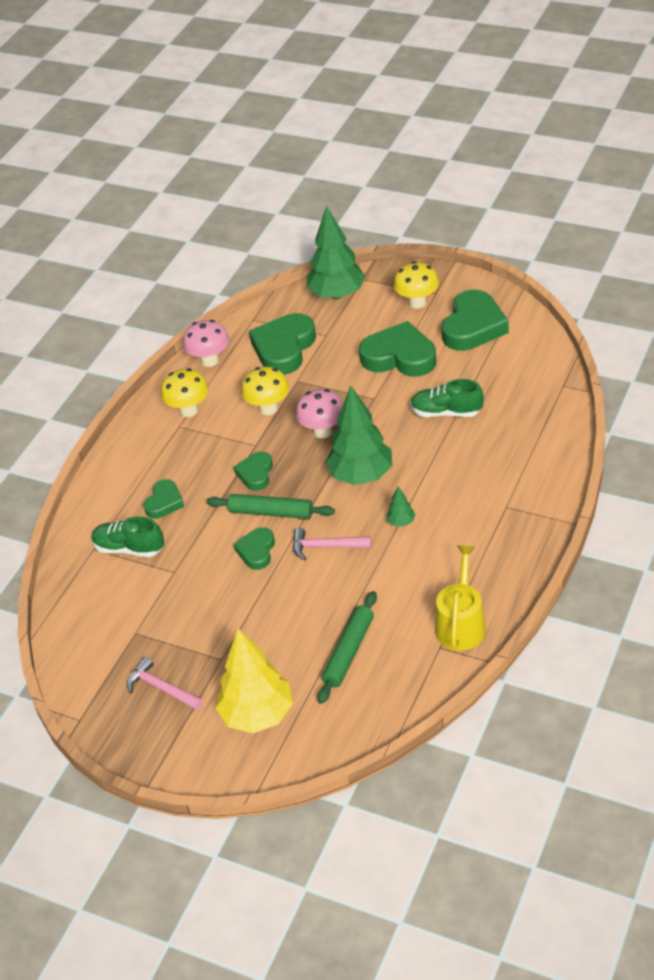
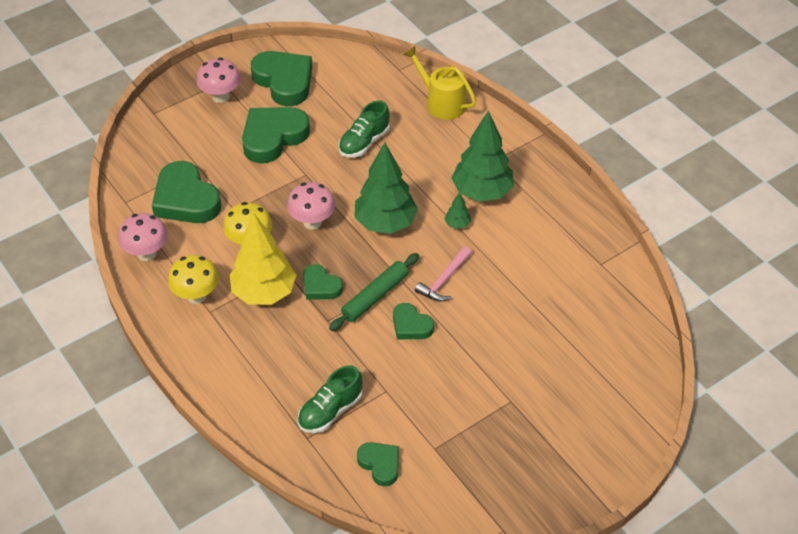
camera: 65 degrees left, 5 degrees up
(162, 688) = (512, 455): pink hammer -> none
(164, 502) = (296, 362): green heart -> green heart (380, 464)
(257, 715) = (587, 403): yellow tree -> yellow tree (264, 292)
(337, 294) = (155, 136): green tree -> green tree (482, 192)
(349, 652) = (565, 317): green rolling pin -> none
(417, 302) = (221, 97): yellow mushroom -> pink mushroom
(461, 624) = (588, 241): yellow watering can -> yellow watering can (442, 102)

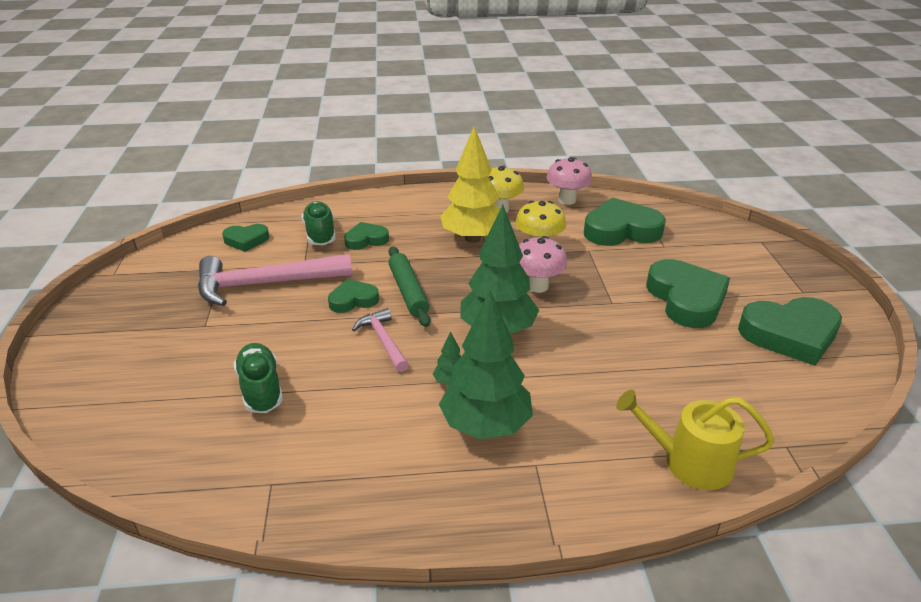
camera: 120 degrees right, 15 degrees down
(221, 97) = (774, 284): pink mushroom -> none
(320, 286) = (451, 267): green heart -> green heart (366, 240)
(364, 142) = (641, 360): green shoe -> green shoe (261, 389)
(433, 398) = (266, 284): none -> pink hammer
(442, 102) = (689, 462): yellow watering can -> yellow watering can turned 150 degrees counterclockwise

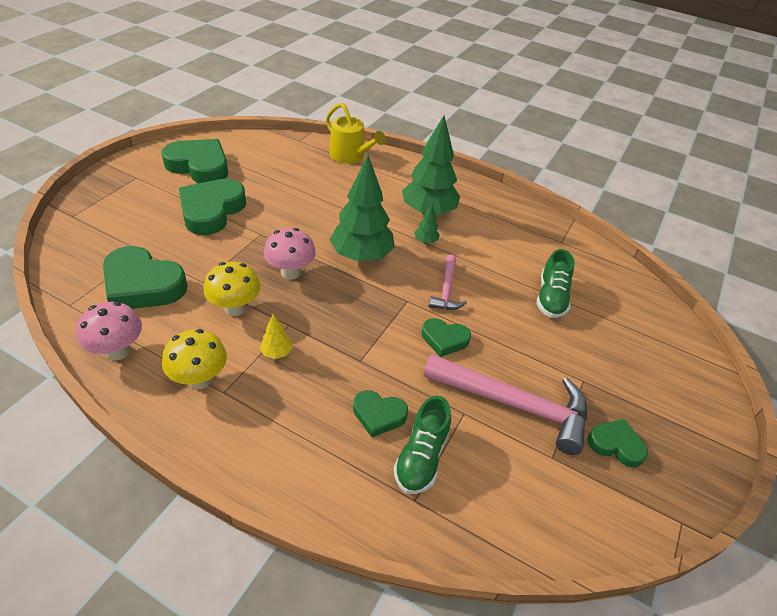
camera: 150 degrees left, 10 degrees up
(246, 240) = (512, 499): green heart -> green heart (615, 445)
(408, 291) = (393, 323): green rolling pin -> none
(472, 238) = (276, 353): yellow tree -> yellow tree, size x0.42

